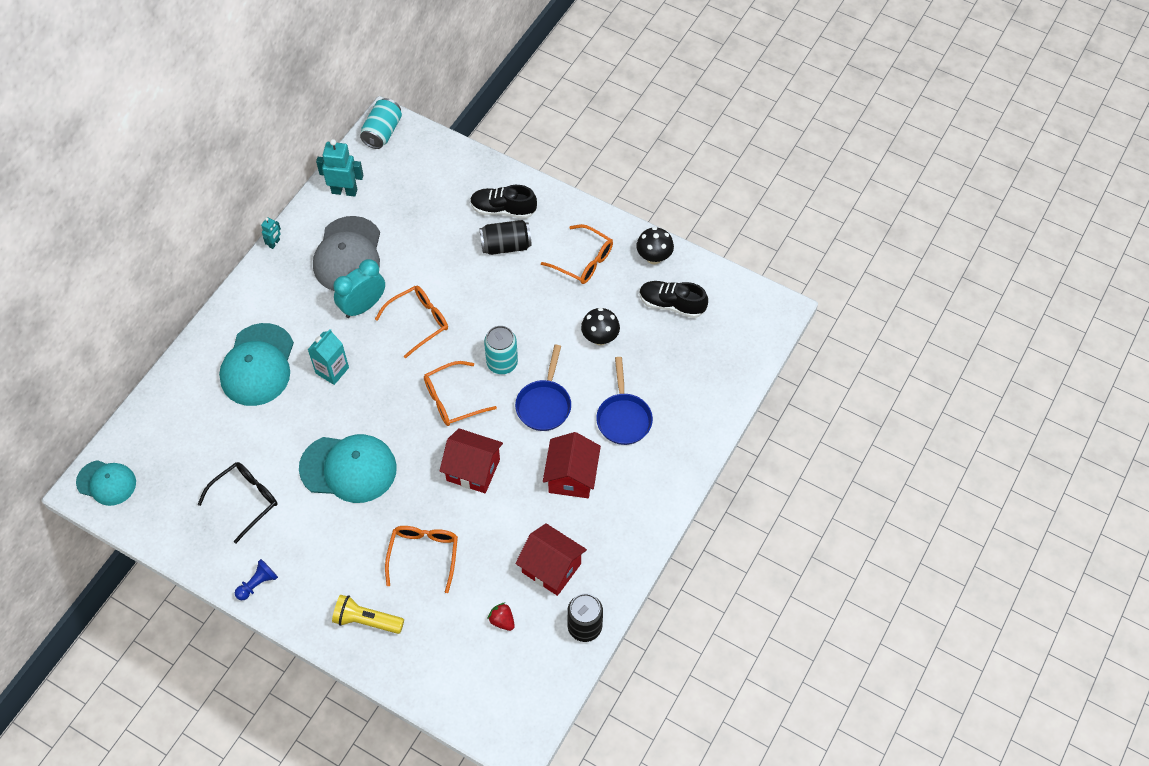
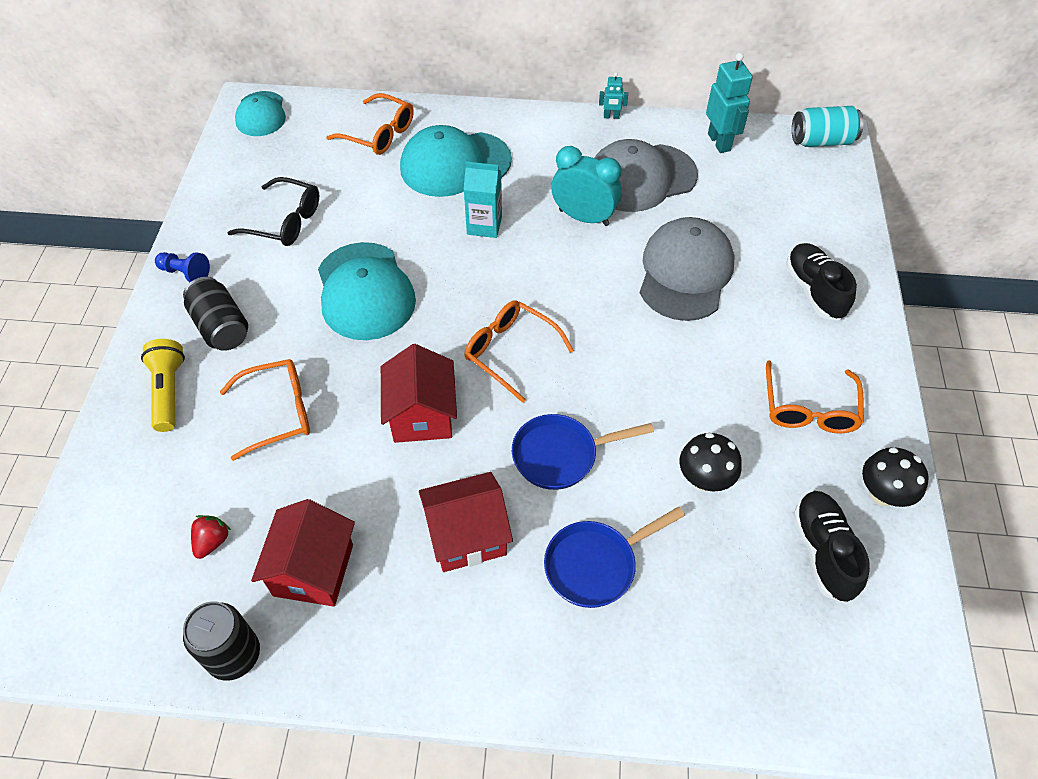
camera: 65 degrees right, 5 degrees down
(418, 322) = (597, 275): orange glasses -> orange glasses (379, 134)
(447, 271) = (685, 272): none -> grey cap
(502, 363) = (593, 382): turquoise can -> none
(506, 245) = (765, 315): black can -> black can (221, 327)

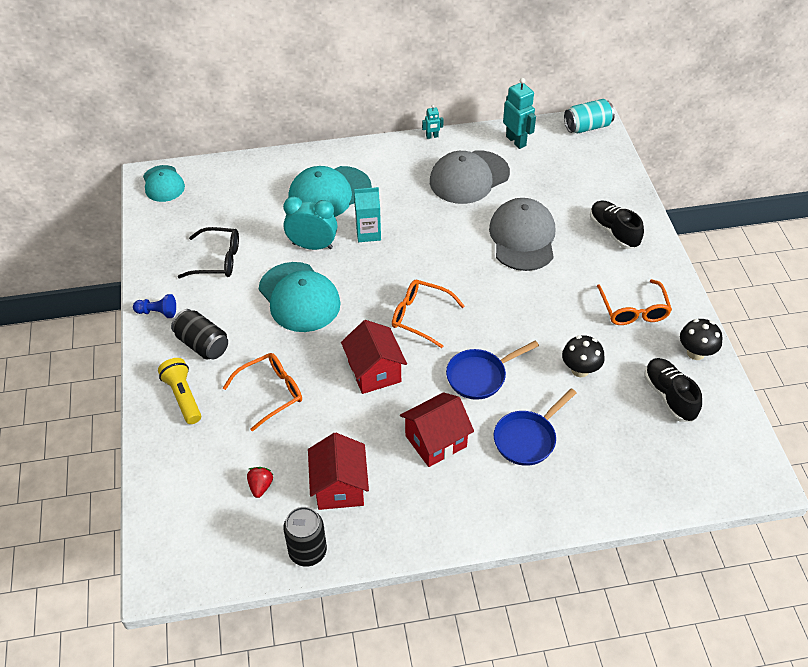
camera: 15 degrees left, 5 degrees down
(379, 134) = (262, 181): orange glasses -> none
(584, 217) = (438, 213): turquoise clock -> turquoise clock (312, 246)

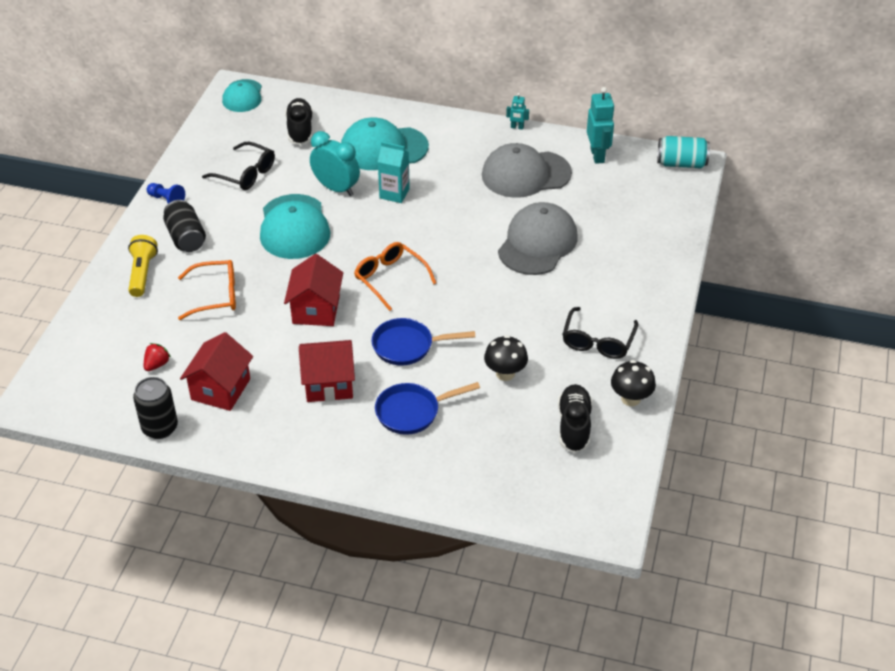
camera: 25 degrees right, 5 degrees down
(613, 232) = (632, 267): black shoe -> black shoe (300, 130)
(633, 310) = (598, 341): orange glasses -> black glasses

